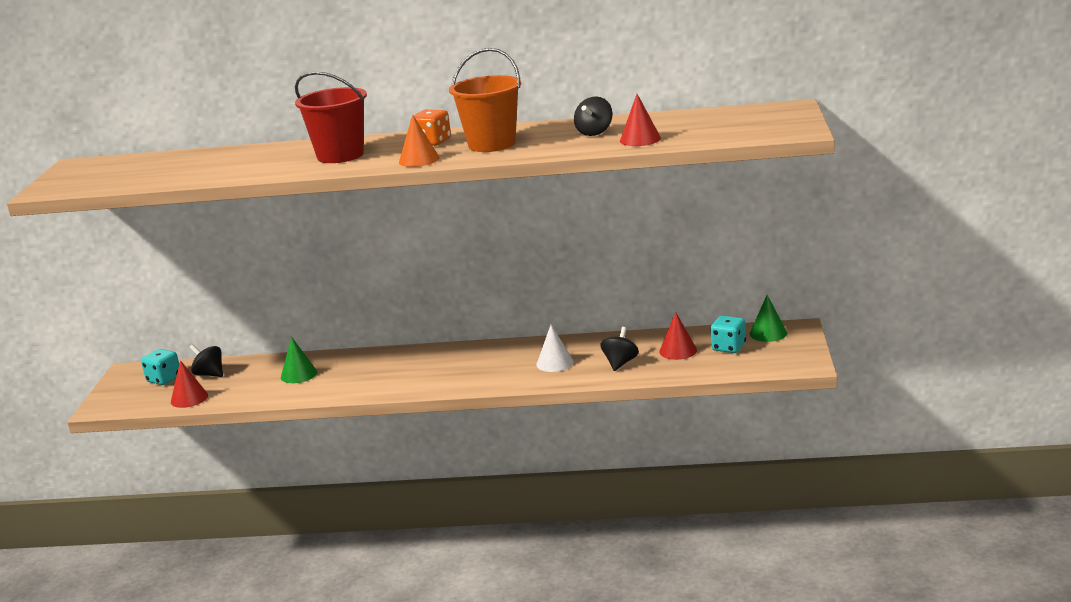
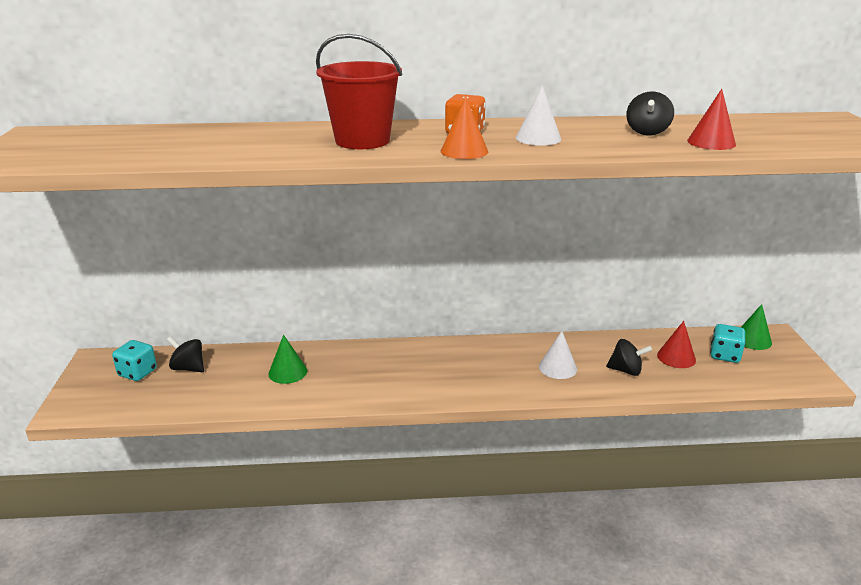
camera: 10 degrees left, 5 degrees up
(189, 398) = (169, 400): red cone -> none
(492, 144) = (538, 138): orange bucket -> white cone
(620, 363) = (626, 370): black spinning top -> black spinning top turned 90 degrees clockwise

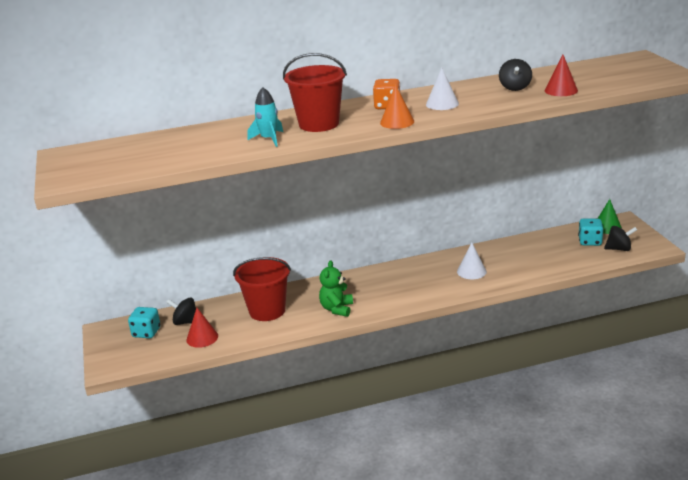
camera: 10 degrees left, 0 degrees up
(285, 149) = (268, 139): none -> turquoise rocket
(287, 372) = (267, 311): green cone -> red bucket
(370, 386) = (337, 309): none -> green teddy bear
(626, 370) = (522, 265): black spinning top -> black spinning top (619, 249)
(676, 357) = (555, 249): red cone -> red cone (202, 338)

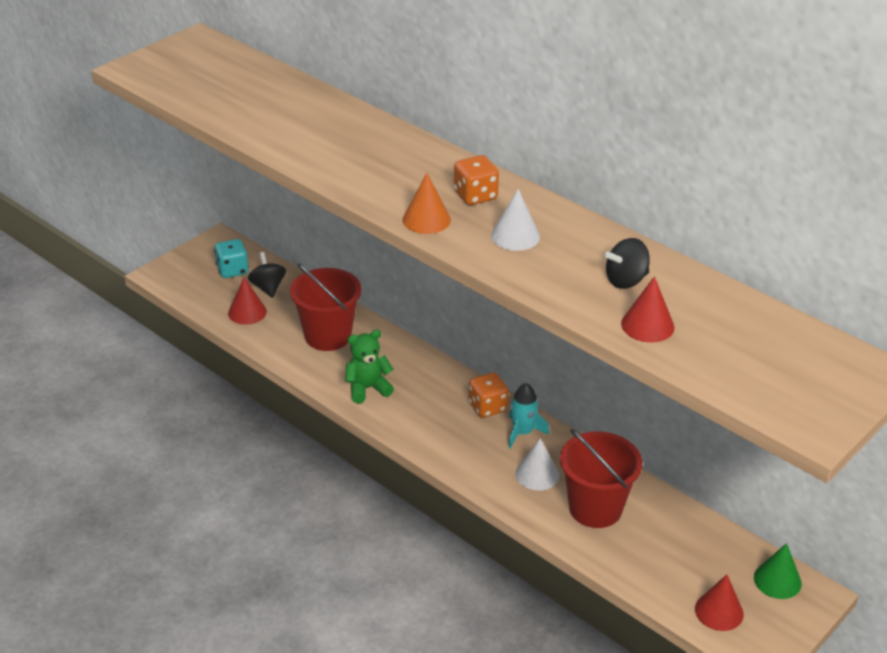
camera: 55 degrees right, 10 degrees up
(268, 139) = (312, 147): turquoise rocket -> turquoise rocket (522, 433)
(319, 124) = (381, 165): red bucket -> red bucket (595, 508)
(398, 271) = (487, 407): none -> orange dice
(590, 241) = (715, 572): turquoise dice -> none
(619, 249) = (719, 611): black spinning top -> red cone

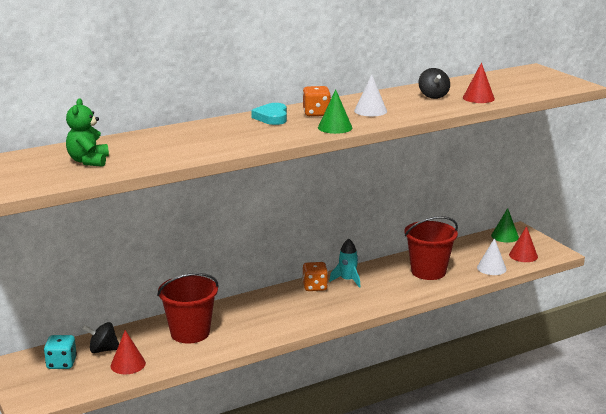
camera: 70 degrees left, 15 degrees down
(367, 388) = (264, 326): green teddy bear -> green teddy bear (88, 161)
(426, 219) = (335, 127): orange cone -> green cone
(438, 166) = (272, 117): none -> turquoise heart
(537, 474) = (389, 283): white cone -> white cone (491, 268)

